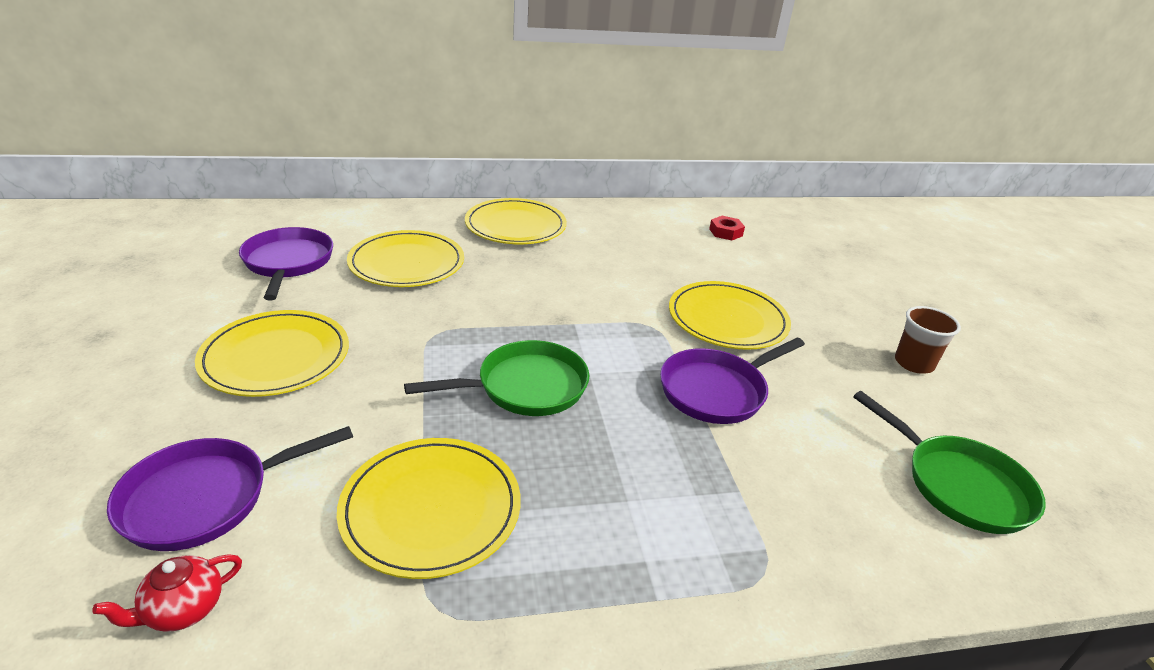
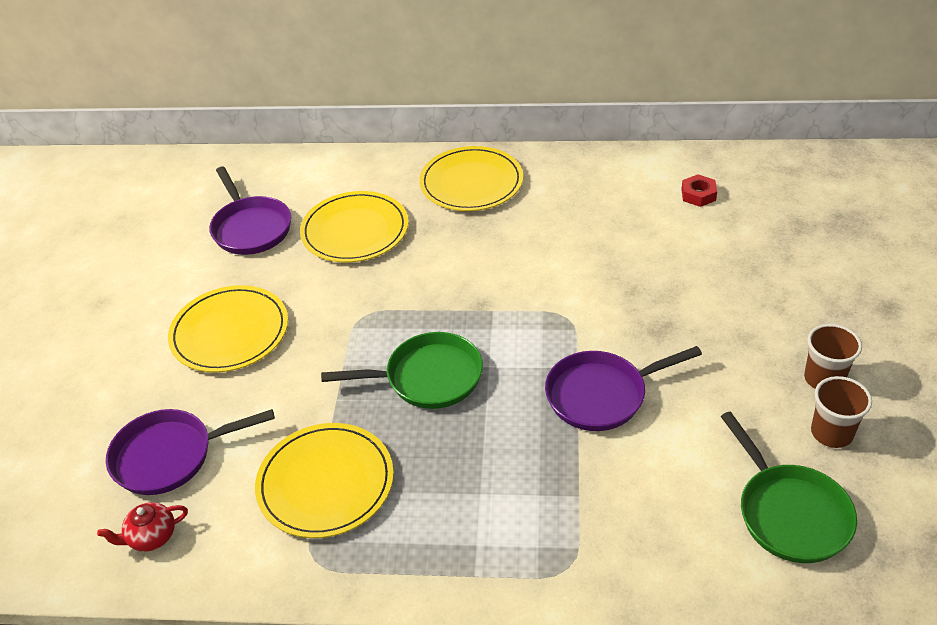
camera: 20 degrees right, 10 degrees up
(288, 263) = (250, 228): purple pan -> purple pan turned 150 degrees clockwise
(727, 319) = (648, 313): yellow plate -> none
(950, 408) = (831, 433): none -> brown cup

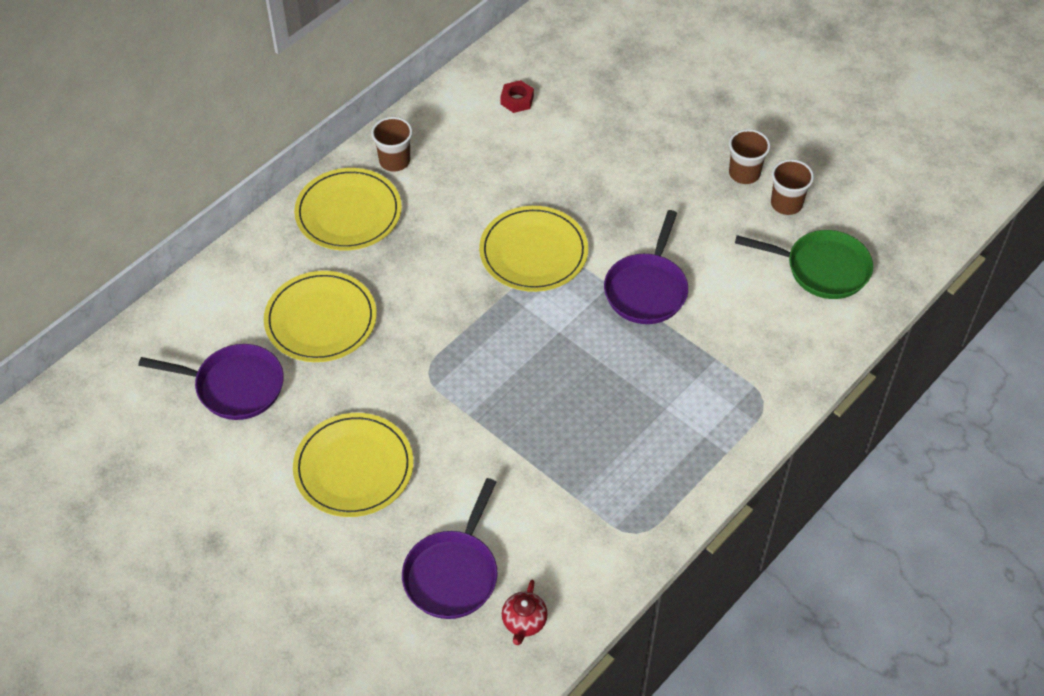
camera: 55 degrees left, 10 degrees up
(325, 483) = (574, 489): yellow plate -> yellow plate (533, 252)
(427, 378) = (533, 372): green pan -> none
(549, 174) = (394, 161): none -> brown cup

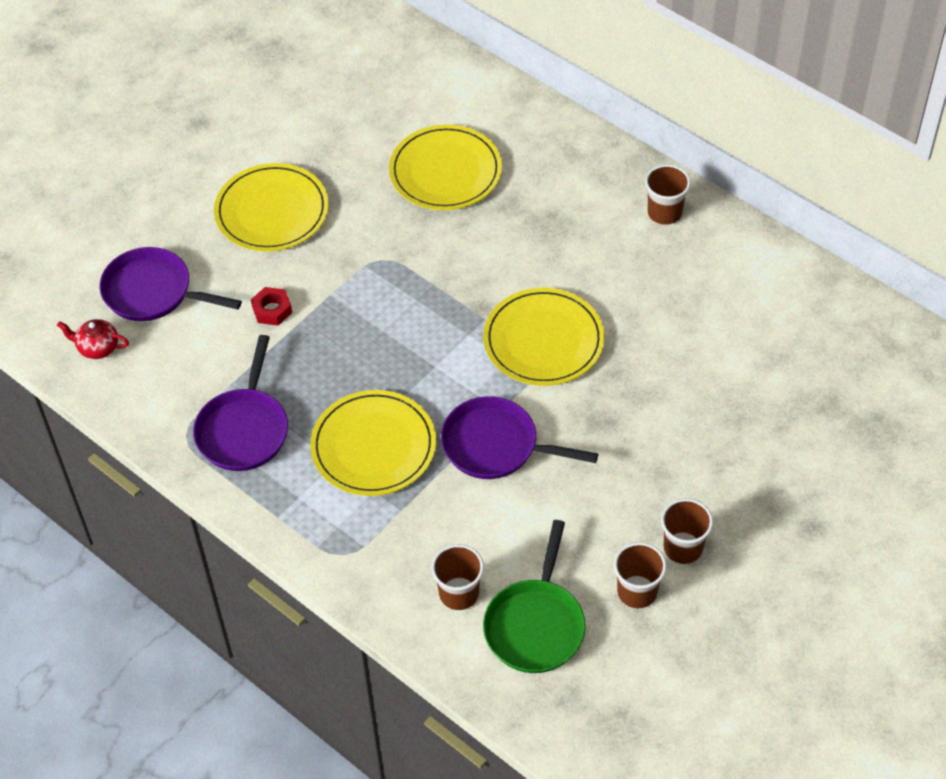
camera: 90 degrees right, 0 degrees up
(234, 386) = (365, 117): purple pan -> purple pan (244, 429)
(348, 212) = (587, 180): yellow plate -> yellow plate (373, 446)
(517, 100) = (774, 317): red nut -> red nut (272, 310)
(796, 319) = (459, 593): none -> brown cup

